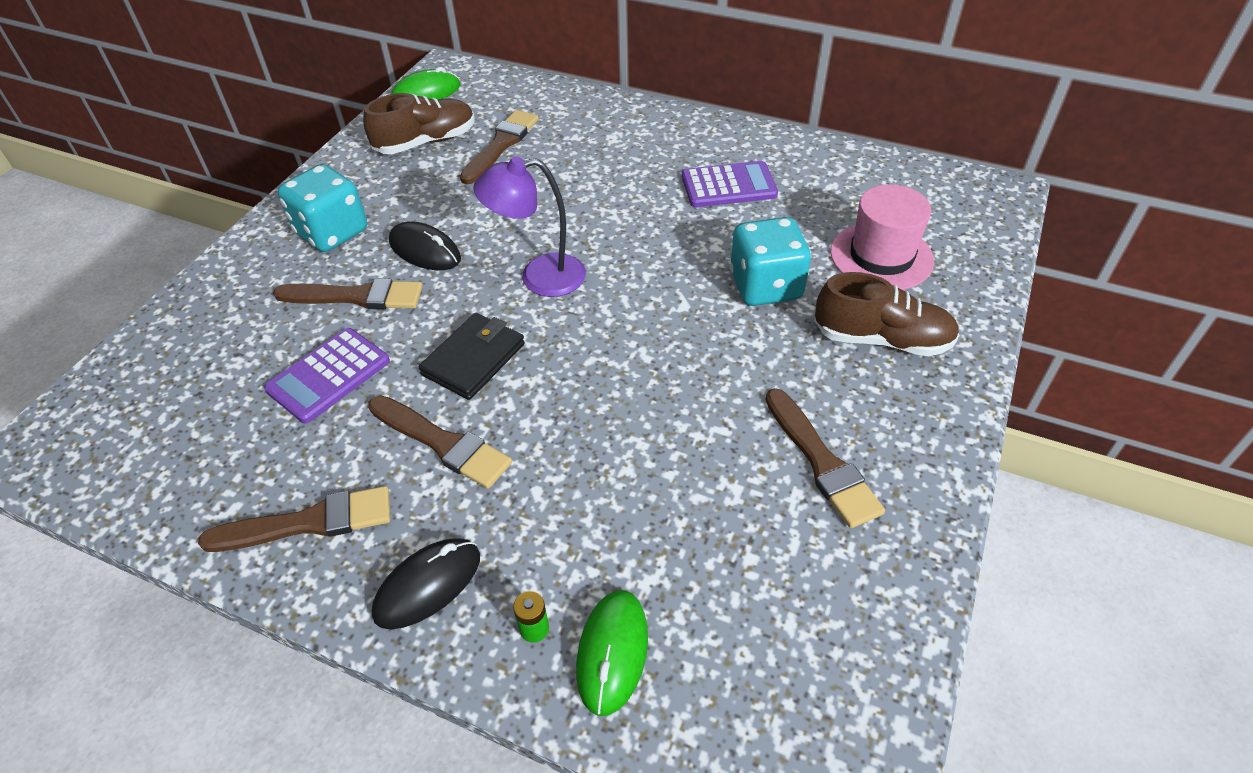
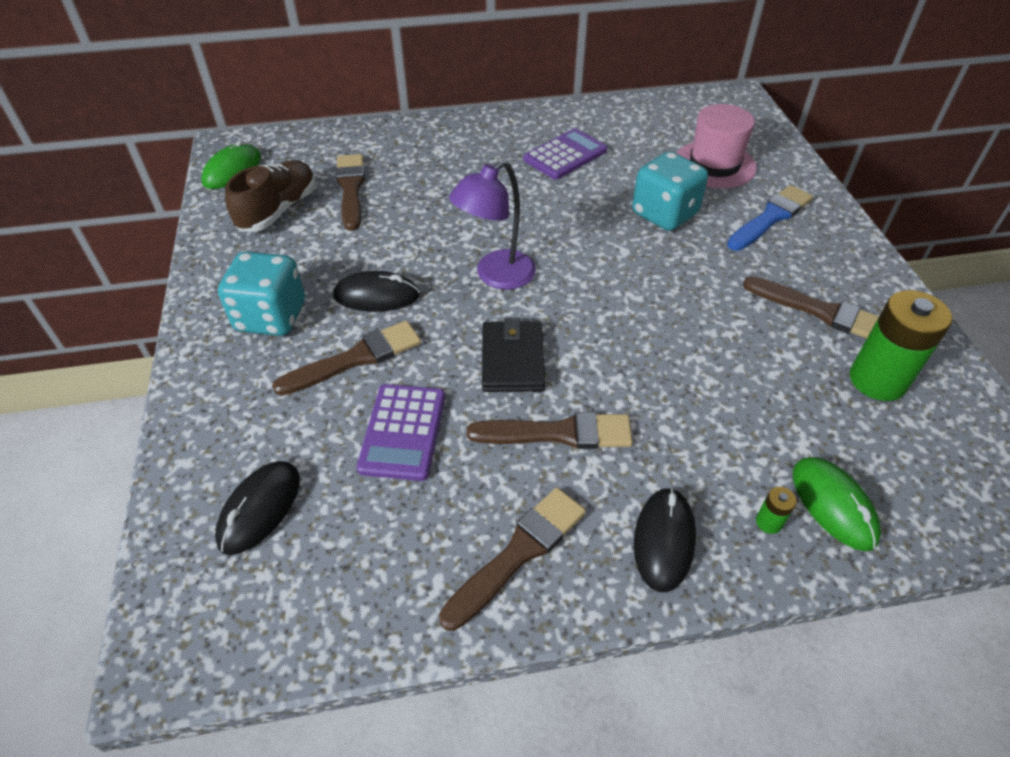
camera: 35 degrees left, 0 degrees up
(179, 381) = (260, 509): none -> black mouse
(803, 564) = (877, 380): none -> green battery
(881, 339) = (771, 217): brown shoe -> blue brush

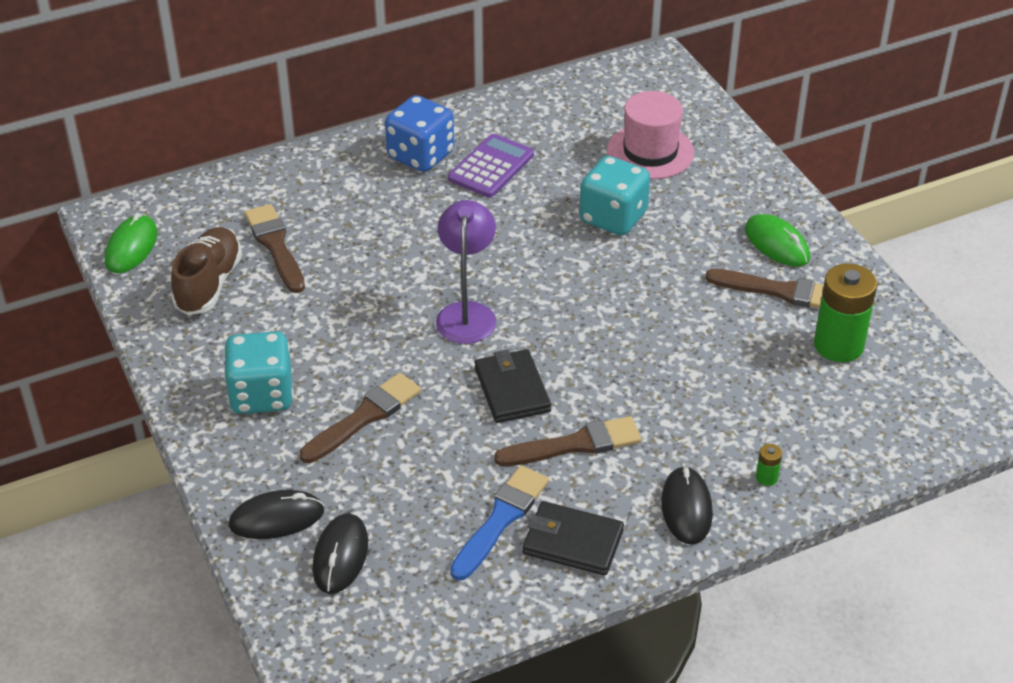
camera: 15 degrees left, 5 degrees down
(376, 296) = (357, 355): black mouse -> black mouse (276, 518)
(403, 432) = (437, 471): purple calculator -> none
(496, 276) = (467, 313): purple lamp -> purple lamp turned 150 degrees clockwise
(507, 137) = (420, 155): none -> blue dice
(518, 553) = (572, 542): brown brush -> black wallet
(771, 217) = (718, 203): blue brush -> blue brush (501, 519)
(833, 505) = (815, 454): green mouse -> green mouse (776, 244)

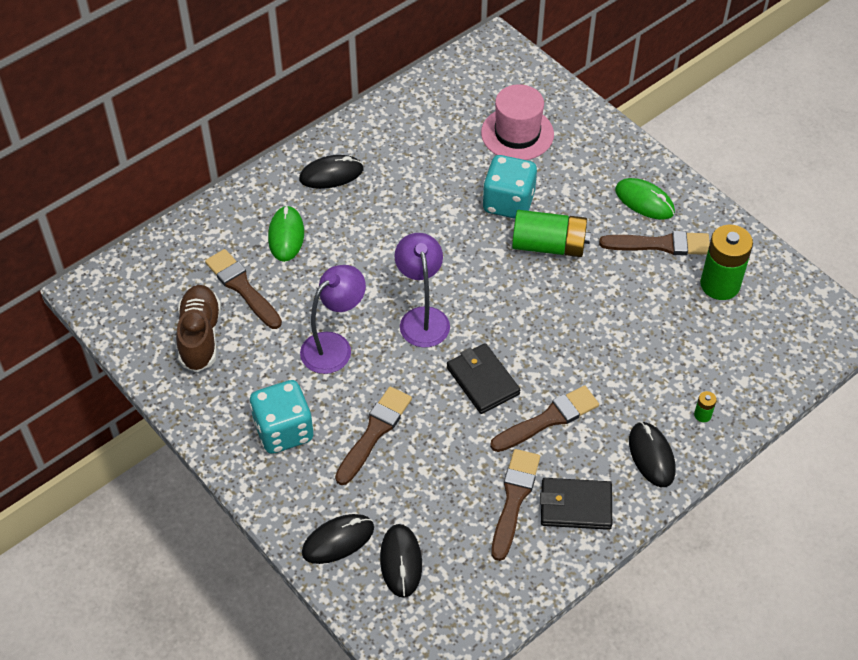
camera: 15 degrees left, 10 degrees up
(131, 247) = (120, 314): green mouse -> green mouse (286, 235)
(354, 322) = (334, 346): none -> purple lamp
(420, 155) = (331, 174): blue dice -> black mouse
(491, 167) = (393, 174): purple calculator -> none
(501, 519) = (514, 499): blue brush -> brown brush
(644, 268) = (549, 245): none -> green battery

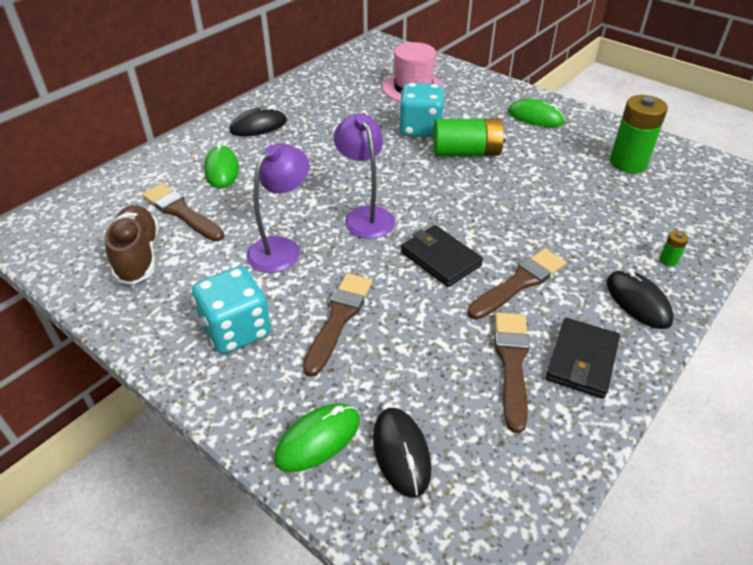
camera: 10 degrees left, 10 degrees down
(338, 540) = (318, 439): black mouse -> green mouse
(575, 506) = (581, 360): black wallet -> black wallet turned 60 degrees counterclockwise
(660, 244) = (563, 142): brown brush -> none

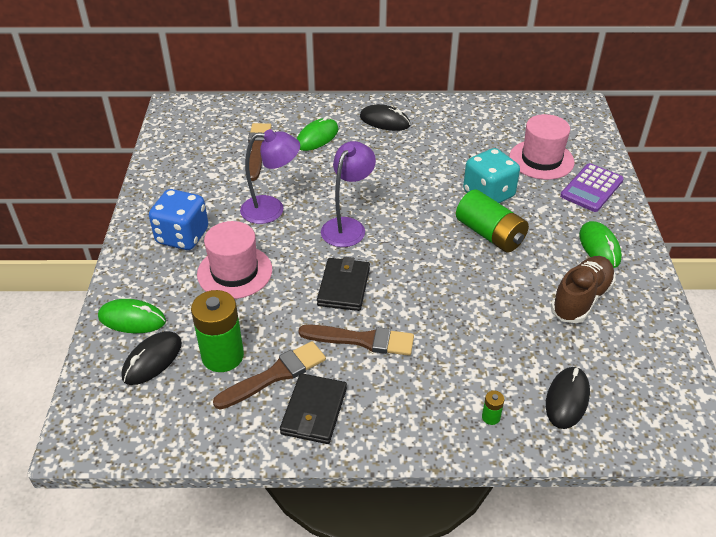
camera: 50 degrees right, 0 degrees up
(138, 256) = (202, 160): brown shoe -> brown shoe (581, 299)
(236, 330) = (182, 236): turquoise dice -> blue dice
(338, 318) = (234, 272): brown brush -> pink hat
(471, 87) = (591, 188): none -> purple calculator
(581, 360) = (314, 411): black wallet -> black wallet turned 60 degrees counterclockwise
(628, 163) = (607, 335): green battery -> green battery (222, 356)
(638, 302) = (414, 418): black mouse -> black mouse (567, 399)

